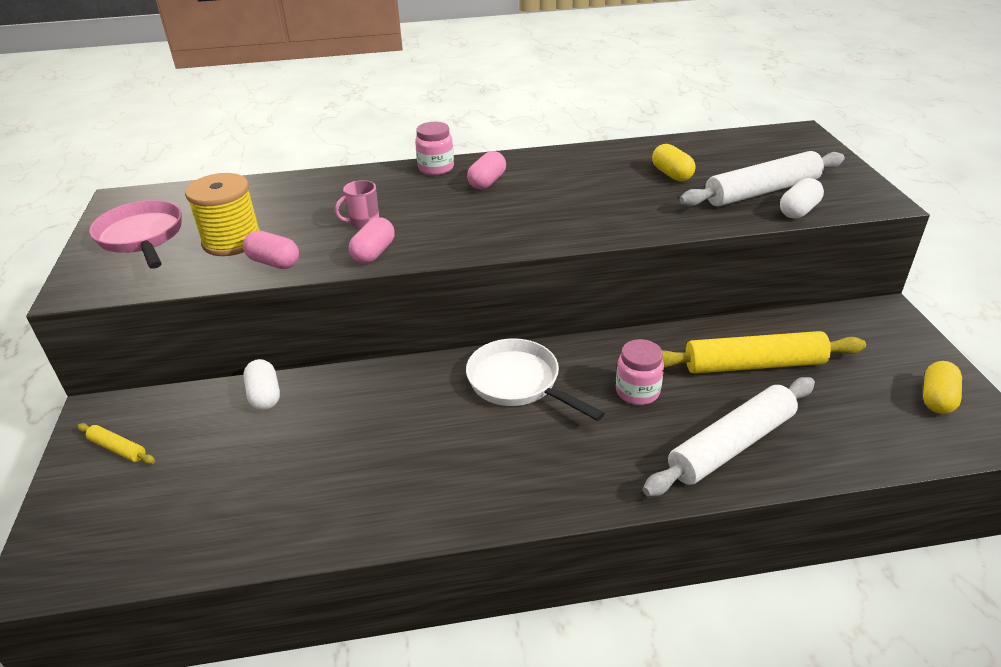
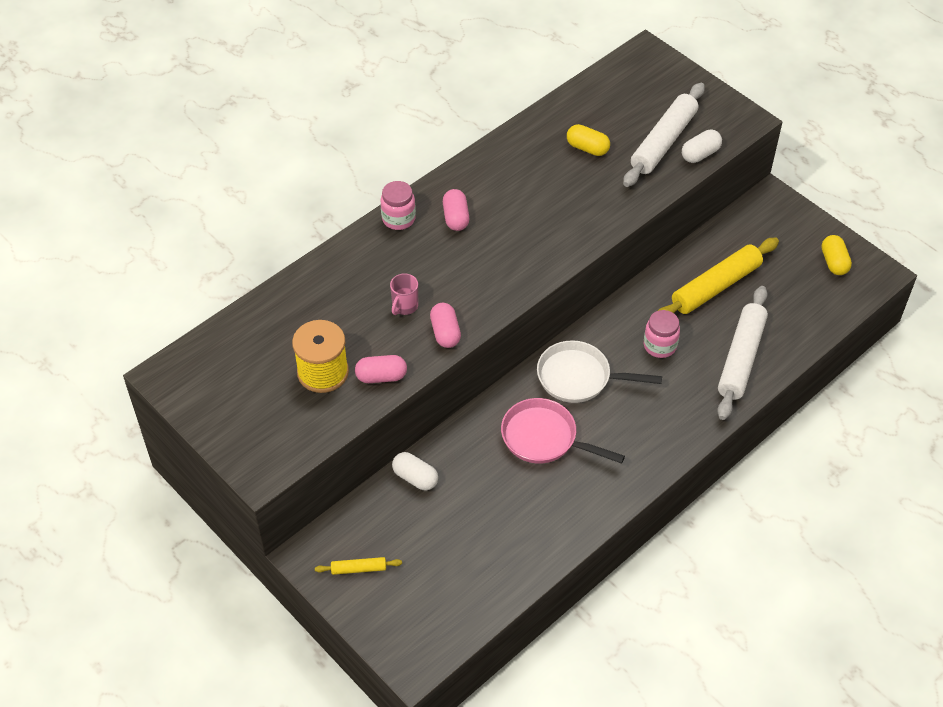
camera: 35 degrees left, 15 degrees up
(142, 237) = (243, 403): pink pan -> pink pan (544, 438)
(798, 211) = (700, 154): white capsule -> white capsule turned 45 degrees clockwise

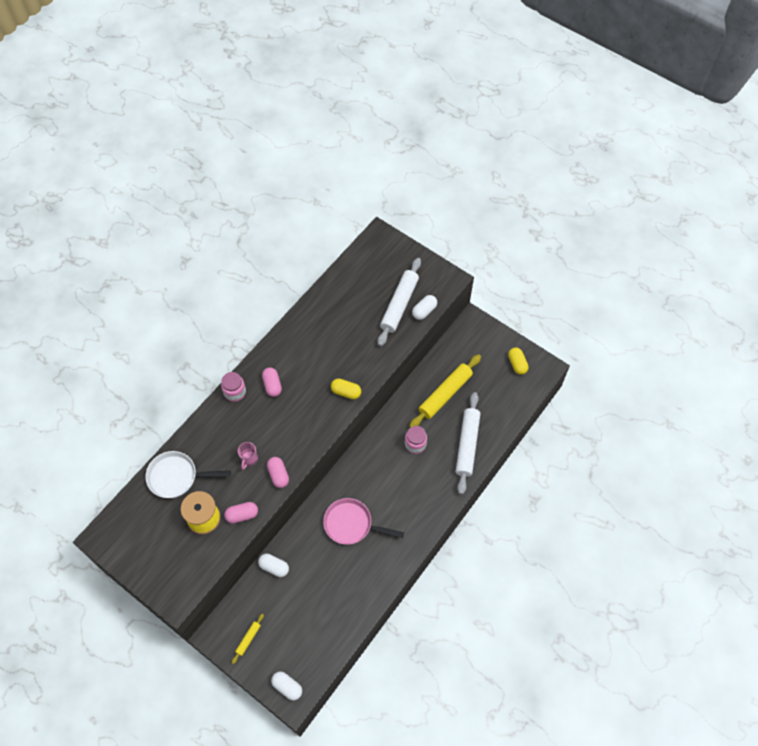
camera: 10 degrees left, 10 degrees up
(358, 569) = (248, 639): yellow rolling pin -> yellow rolling pin turned 45 degrees counterclockwise
(407, 644) = (287, 687): none -> white capsule
(579, 377) = (367, 476): white pan -> white pan (176, 477)
(587, 148) = (350, 317): yellow capsule -> yellow capsule (346, 392)

